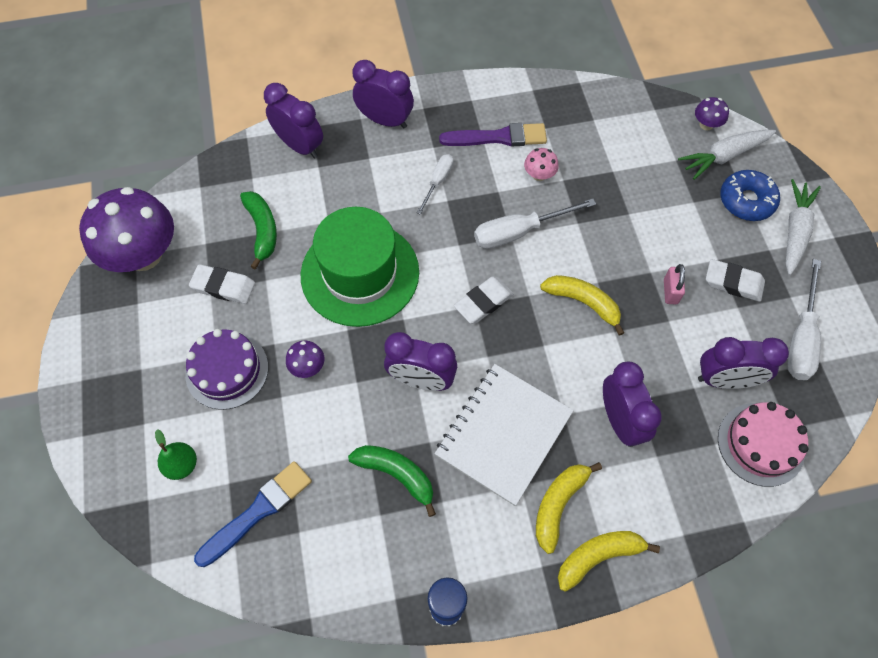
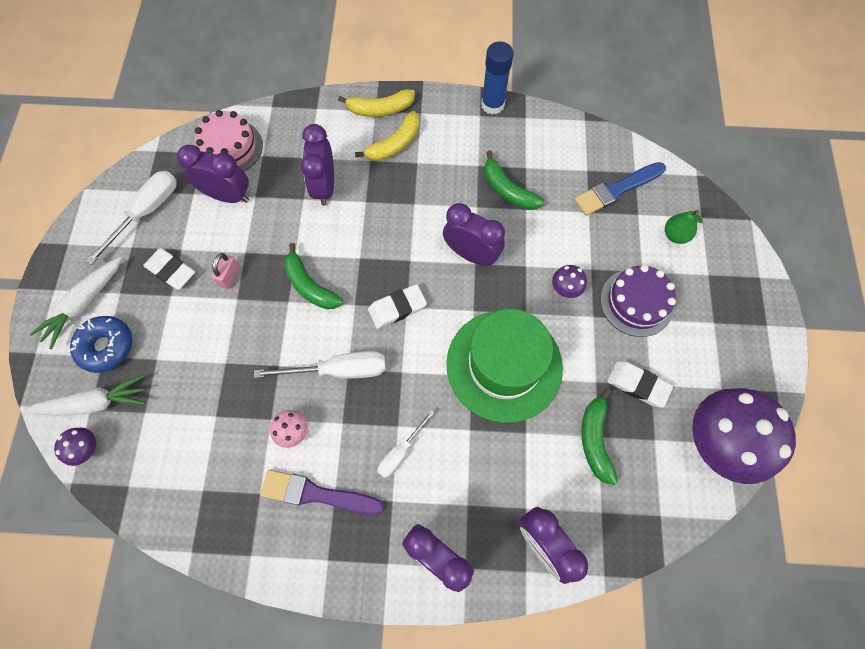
camera: 165 degrees left, 5 degrees up
(503, 434) = (418, 198): white notebook -> none
(583, 302) = (310, 285): yellow banana -> green banana

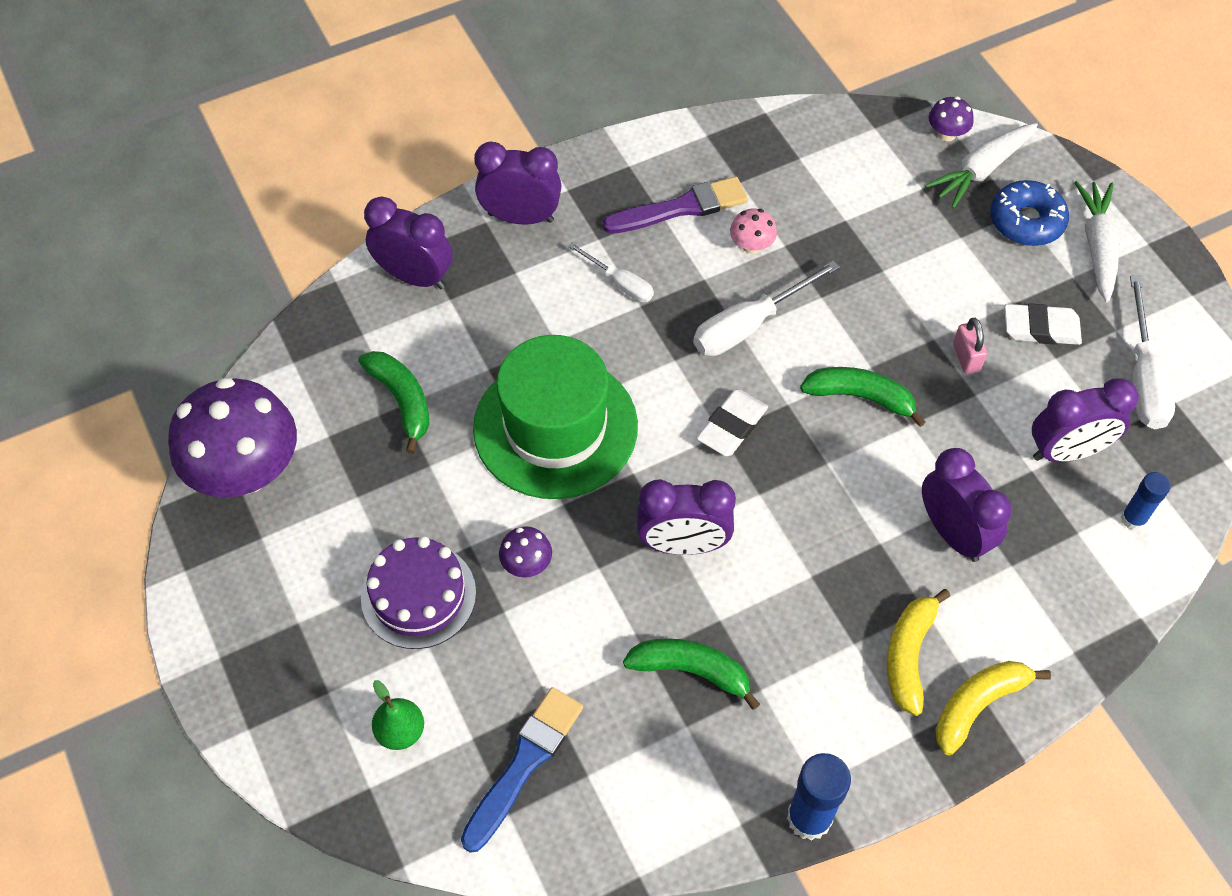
camera: 150 degrees right, 10 degrees down
(229, 147) = (1133, 519): pink cake -> blue glue stick
(400, 452) = (620, 283): white screwdriver -> white screwdriver turned 120 degrees clockwise
(637, 385) = (374, 487): white eraser -> none

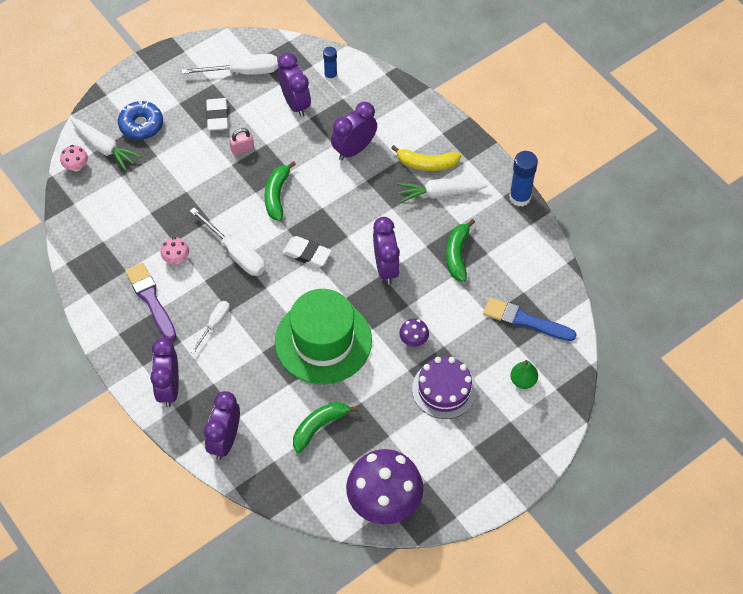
camera: 100 degrees left, 0 degrees up
(946, 134) = (76, 166): purple mushroom -> pink mushroom
(978, 705) = (446, 135): yellow banana -> none
(1097, 246) = (155, 92): white carrot -> white carrot (439, 193)

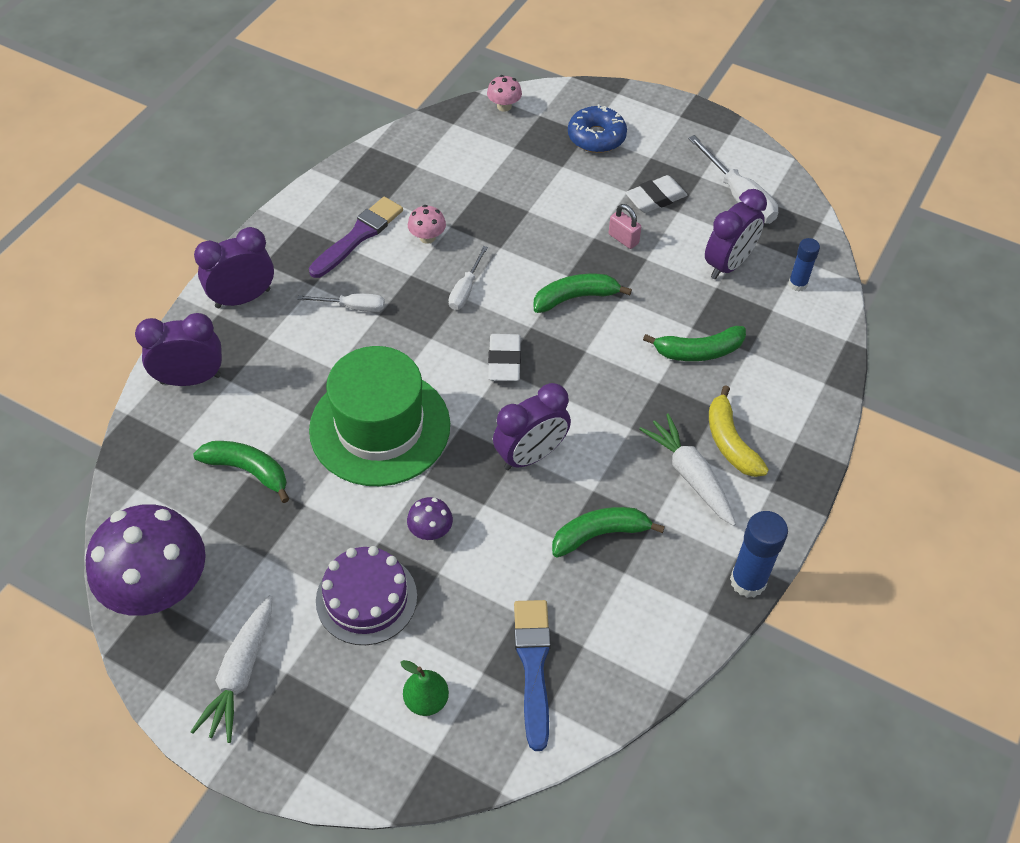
camera: 65 degrees right, 5 degrees down
(104, 148) = (544, 119): white carrot -> white carrot (240, 674)
(236, 253) = (465, 289): white screwdriver -> white screwdriver, size x0.60
(354, 149) = (699, 351): purple clock -> green banana

